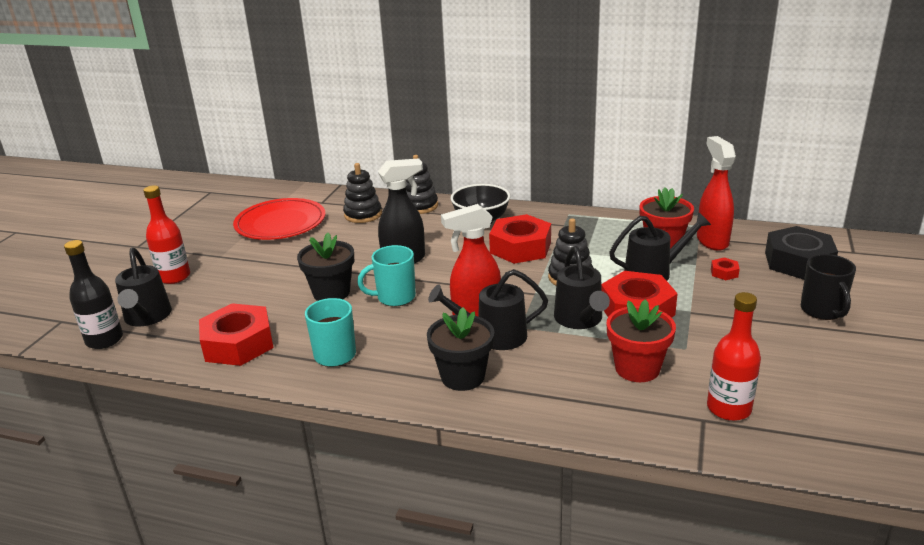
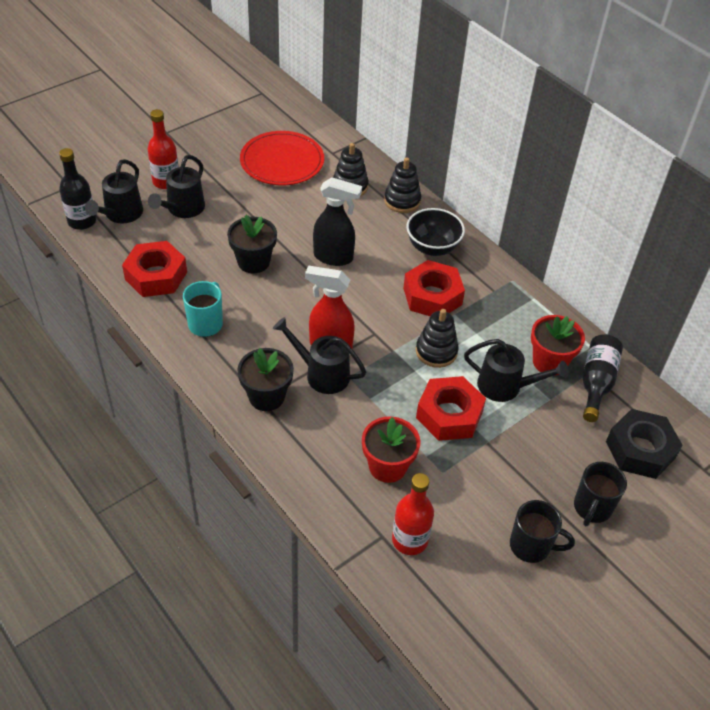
camera: 30 degrees right, 20 degrees up
(395, 297) = (291, 293): turquoise mug -> none
(580, 320) = (397, 398): black watering can -> black watering can (182, 209)
(712, 241) = (596, 382): red spray bottle -> black bottle
(724, 273) = (562, 422): red nut -> none
(821, 358) = (531, 546): none -> black mug

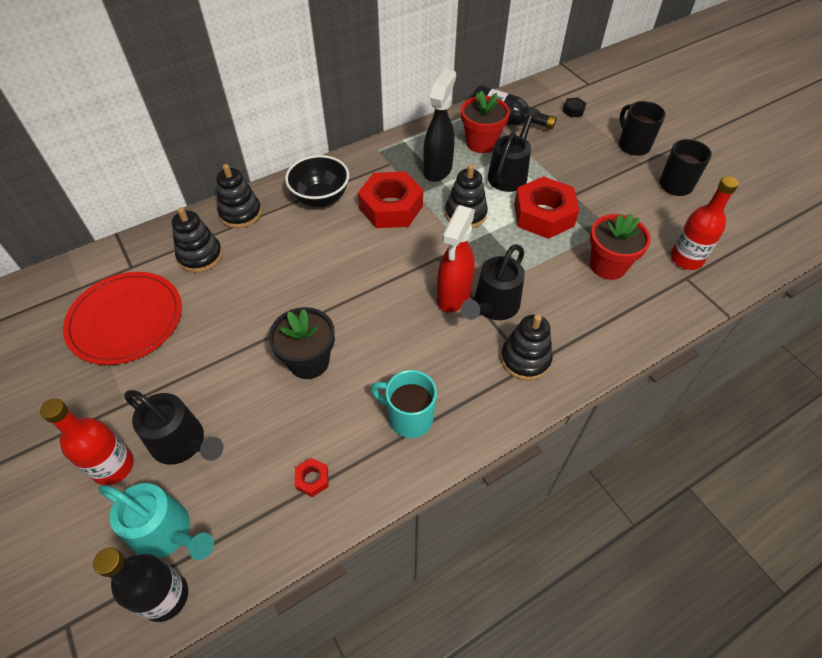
camera: 80 degrees left, 5 degrees up
(120, 215) = (168, 533): black watering can -> turquoise watering can
(156, 276) = (312, 479): red nut -> red nut, size x0.42
(266, 396) = (525, 359): black flower pot -> black stacking toy
(334, 257) = (318, 281): black spray bottle -> black spray bottle (438, 169)
(592, 508) = (633, 145): black mug -> black mug turned 150 degrees counterclockwise
(640, 450) = (573, 110): black nut -> black nut, size x0.42

